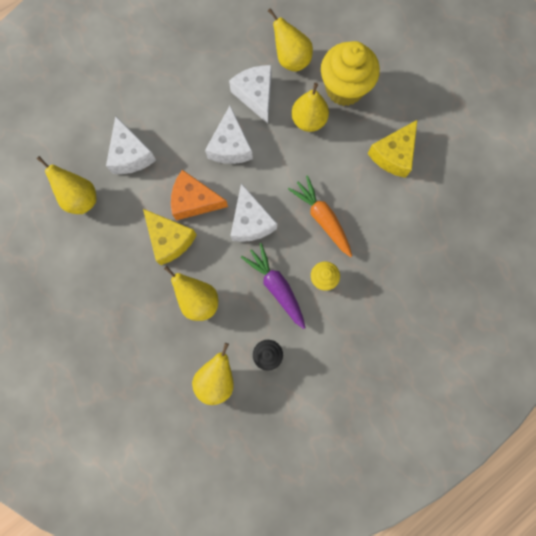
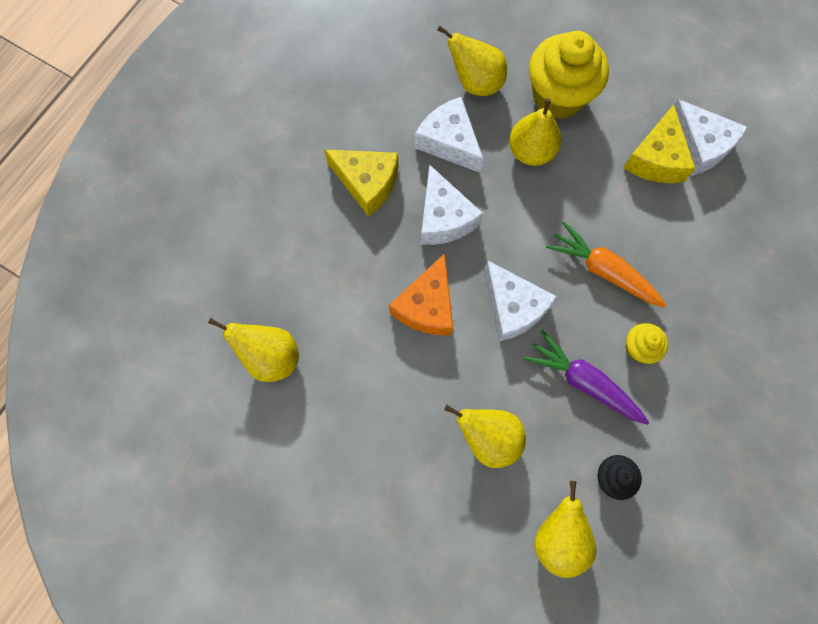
camera: 20 degrees left, 5 degrees down
(130, 155) = (315, 274): white cheese -> white cheese (699, 146)
(170, 239) = (415, 370): yellow cheese -> yellow cheese (367, 183)
(194, 201) = (426, 306): orange cheese -> orange cheese turned 60 degrees counterclockwise

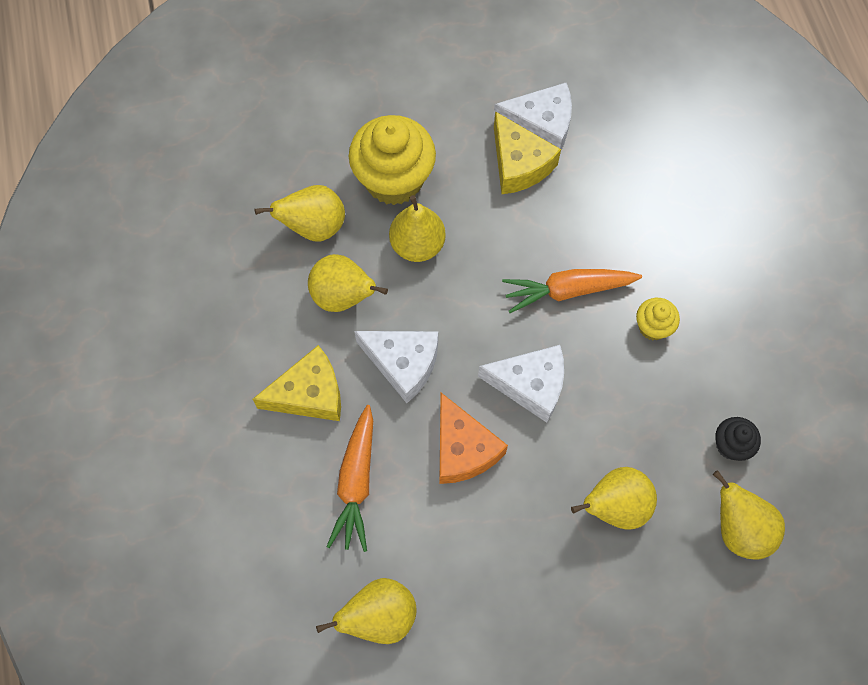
camera: 45 degrees left, 5 degrees down
(339, 263) = (356, 482): none -> orange carrot
(449, 142) = (343, 296): white cheese -> yellow pear
(583, 381) = (639, 392): purple carrot -> none

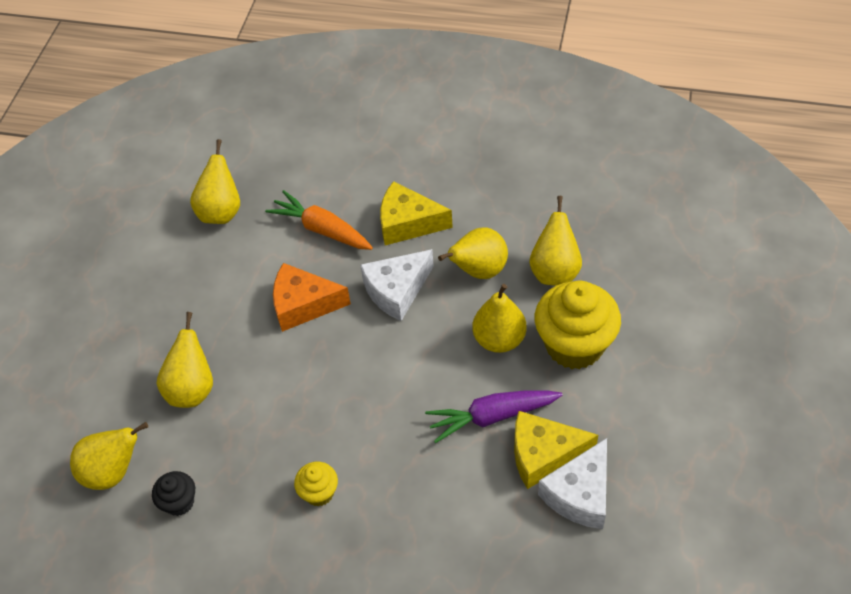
camera: 120 degrees right, 15 degrees down
(309, 394) = (408, 223): yellow cheese -> yellow cheese turned 90 degrees clockwise
(503, 218) = (492, 416): none -> purple carrot
(530, 385) = (325, 372): white cheese -> none
(568, 290) = (393, 438): orange carrot -> none

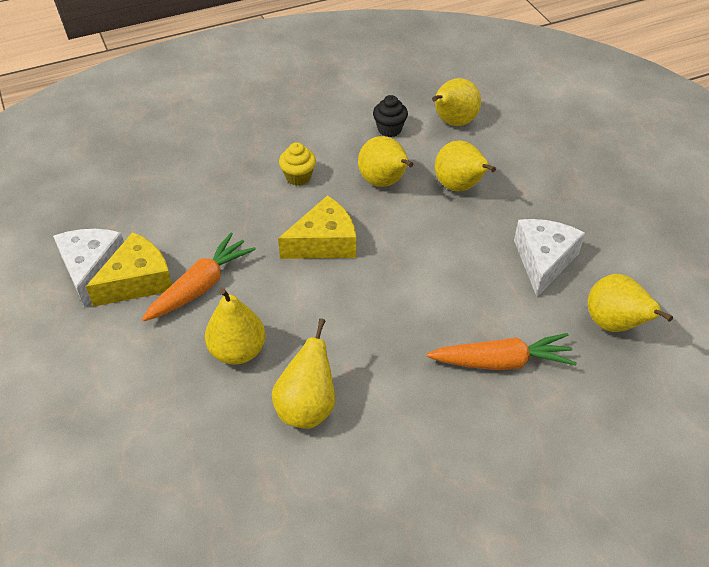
camera: 140 degrees right, 5 degrees down
(303, 304) = (443, 286): orange cheese -> none
(396, 291) = (371, 343): white cheese -> white cheese (543, 260)
(408, 223) = (423, 418): yellow cheese -> yellow cheese (324, 242)
(492, 416) = (201, 286): purple carrot -> orange carrot
(554, 271) = (224, 452): yellow pear -> yellow pear (384, 182)
(574, 345) = (159, 384): yellow cupcake -> none

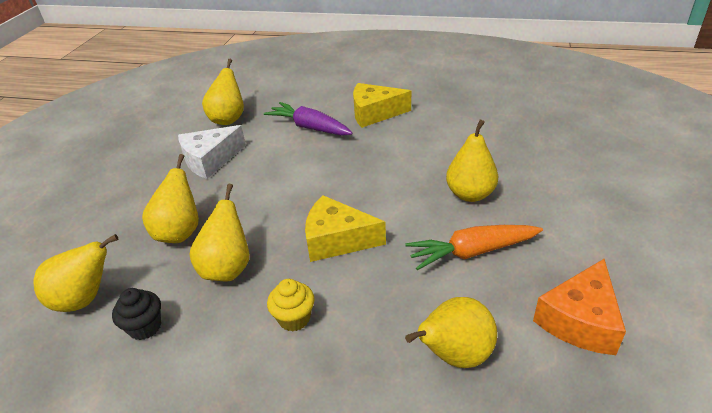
camera: 140 degrees left, 10 degrees down
(91, 269) = (580, 320): white cheese -> orange cheese
(138, 281) = (531, 284): yellow cheese -> yellow cheese (374, 113)
(307, 407) = (445, 150): yellow pear -> yellow pear (454, 355)
(501, 362) = (310, 127): orange carrot -> purple carrot

